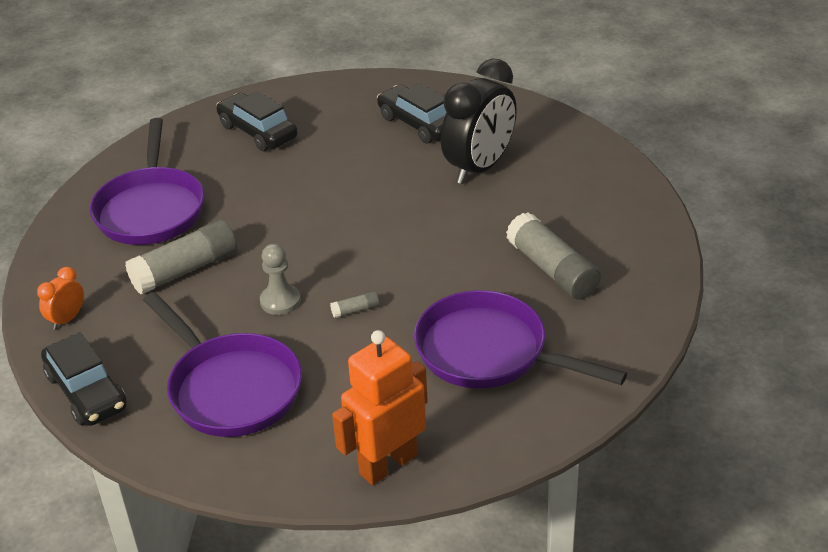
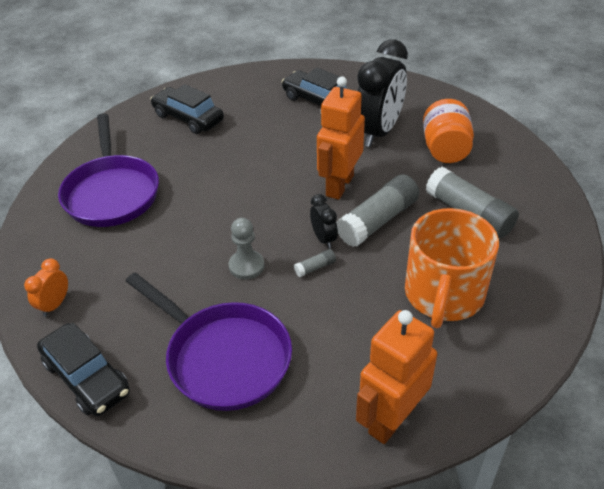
camera: 10 degrees left, 5 degrees up
(185, 270) = (154, 245): grey glue stick -> grey glue stick (378, 221)
(375, 281) = (323, 239): none -> black clock
(411, 225) = (339, 185): none -> orange robot
(489, 352) = (443, 294): purple pan -> orange mug
(552, 195) = (445, 149): none -> orange jar

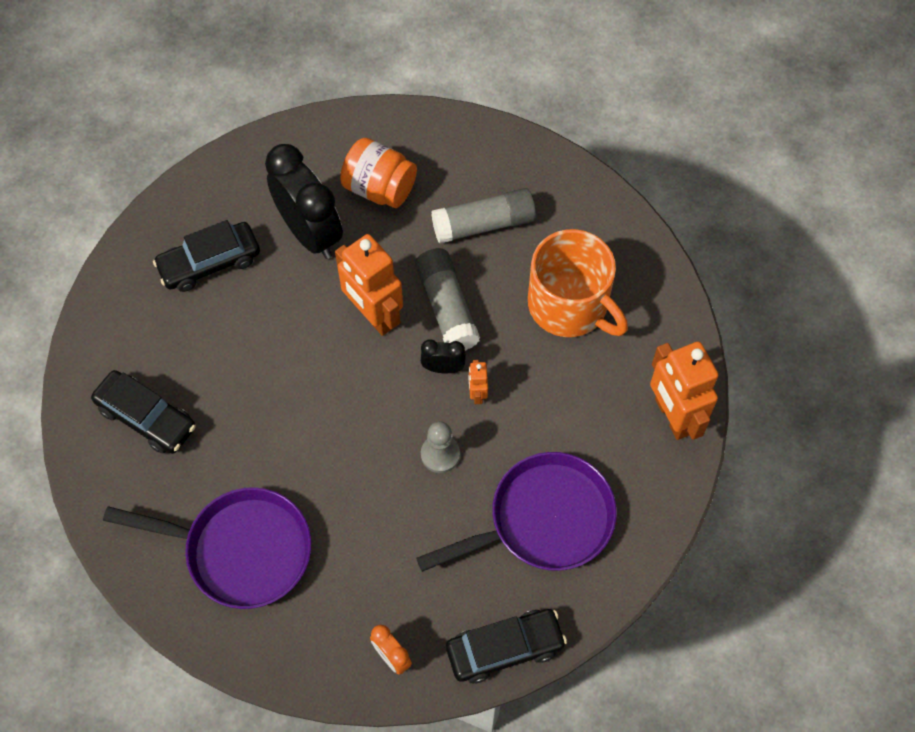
camera: 65 degrees left, 20 degrees up
(188, 118) = (146, 418): black car -> black car turned 120 degrees counterclockwise
(315, 267) = (477, 394): grey glue stick -> orange robot

